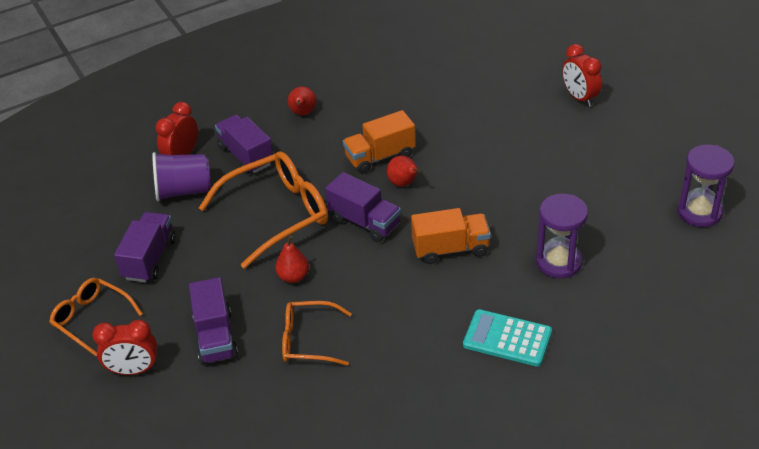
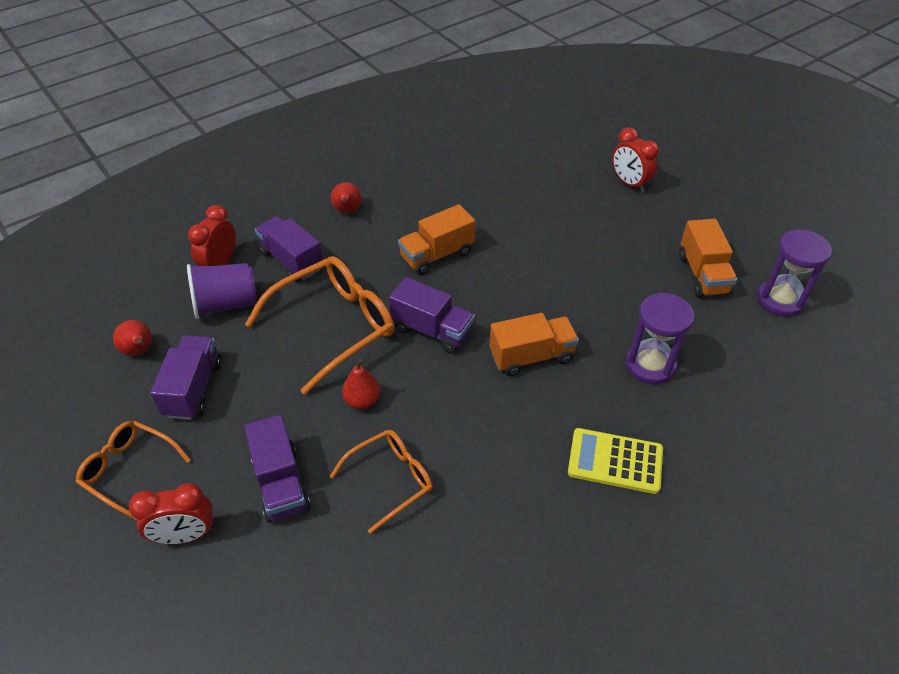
camera: 10 degrees left, 5 degrees up
(308, 340) = (391, 480): orange glasses -> orange glasses turned 150 degrees clockwise
(404, 183) = (467, 284): red pear -> red pear (139, 351)
(507, 338) = (615, 461): turquoise calculator -> yellow calculator
(630, 185) = (703, 274): none -> orange truck

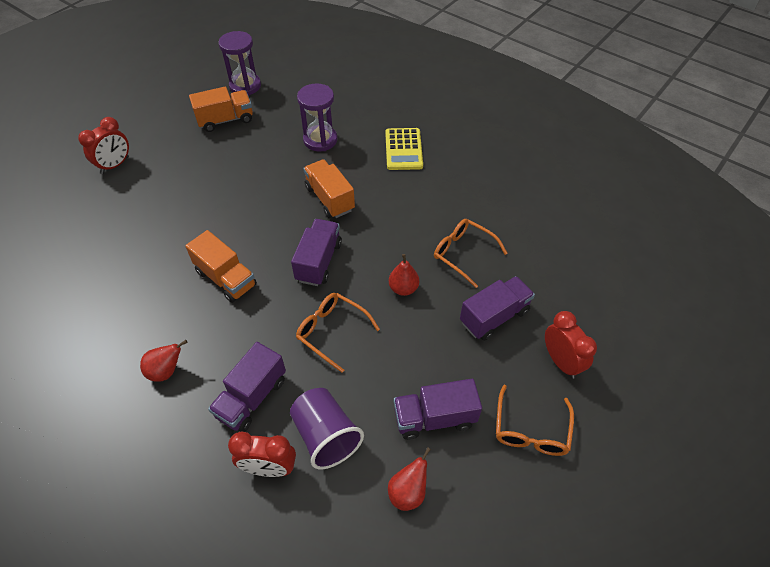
camera: 105 degrees left, 5 degrees up
(334, 326) = (332, 331): orange glasses -> orange glasses, size x0.59

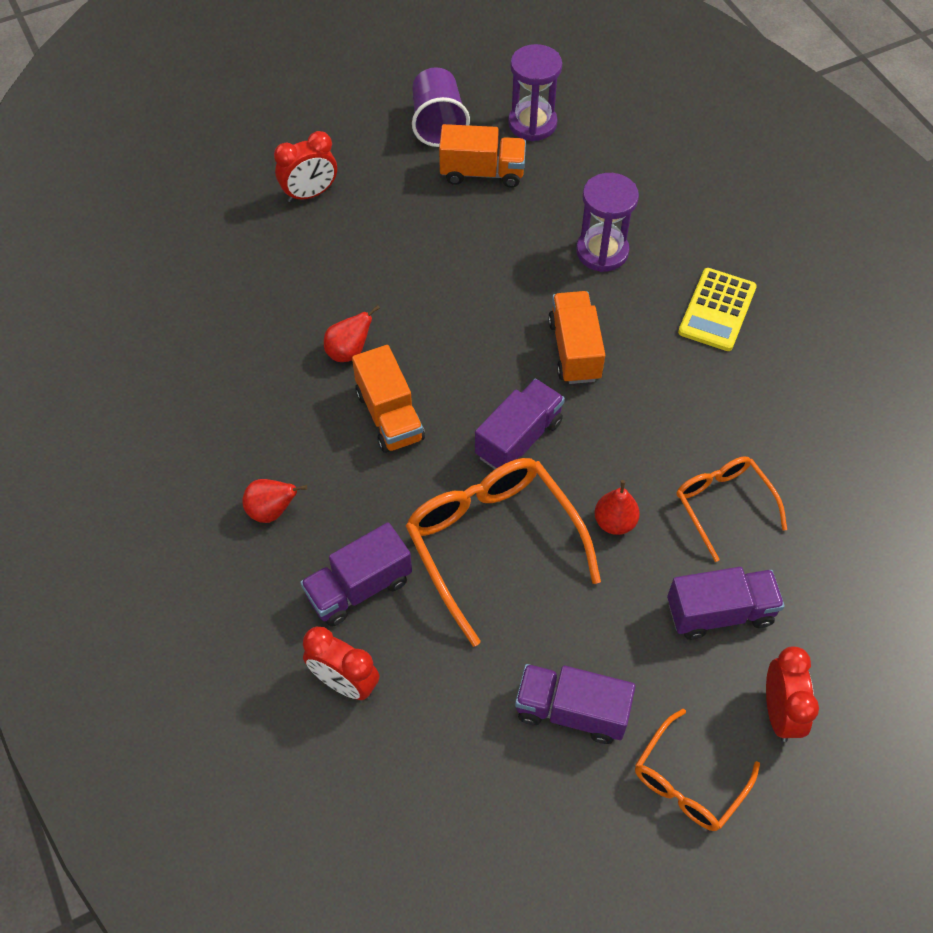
camera: 25 degrees right, 5 degrees up
(326, 436) = (427, 674): purple cup -> purple cup (438, 124)
(332, 331) = (493, 543): orange glasses -> orange glasses, size x1.69
(408, 492) = (495, 785): red pear -> red pear (349, 351)

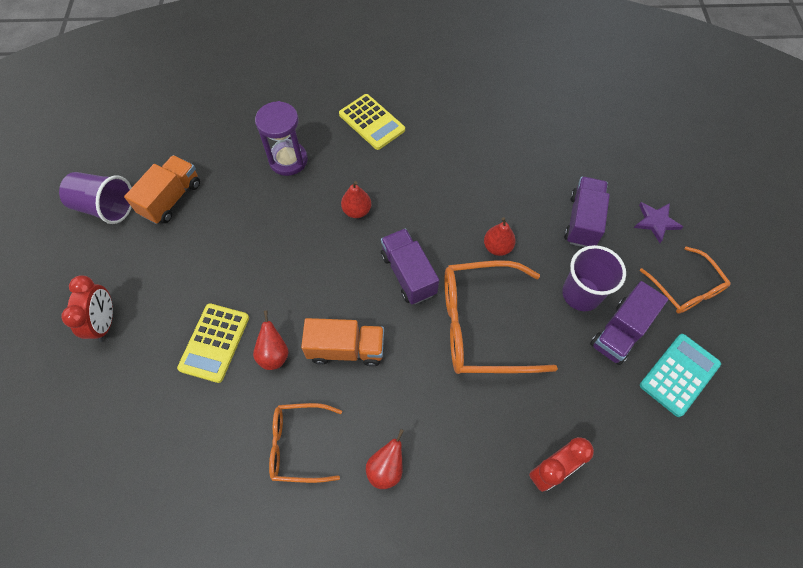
camera: 65 degrees left, 5 degrees up
(335, 294) = (214, 342): none -> yellow calculator
(359, 588) = (479, 429): purple truck -> none
(532, 123) = (151, 150): purple hourglass -> none
(547, 805) = (679, 374): none -> turquoise calculator
(574, 350) = (357, 211): orange truck -> red pear
(602, 645) = (581, 294): none -> purple cup
(723, 505) = (511, 185): orange glasses -> orange glasses (298, 444)
(779, 712) = (656, 222): red clock -> purple star

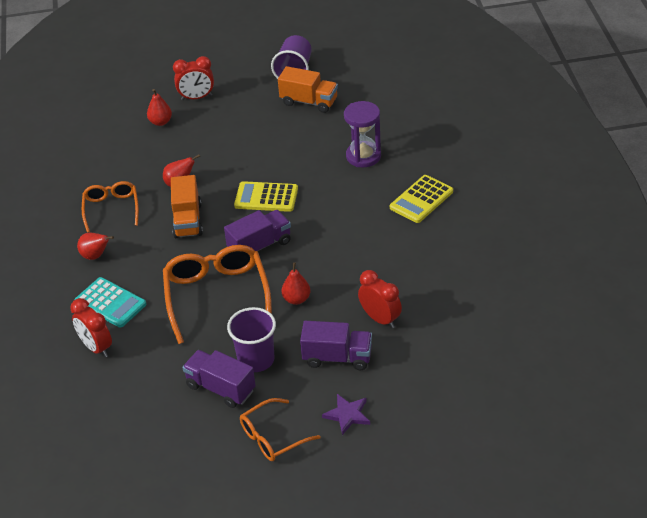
camera: 85 degrees right, 20 degrees down
(214, 342) = (186, 152): yellow calculator -> yellow calculator (266, 197)
(357, 211) = (318, 206): red pear -> red pear (160, 122)
(534, 179) = (380, 319): none -> red clock
(679, 374) = (183, 430): turquoise calculator -> turquoise calculator (110, 303)

